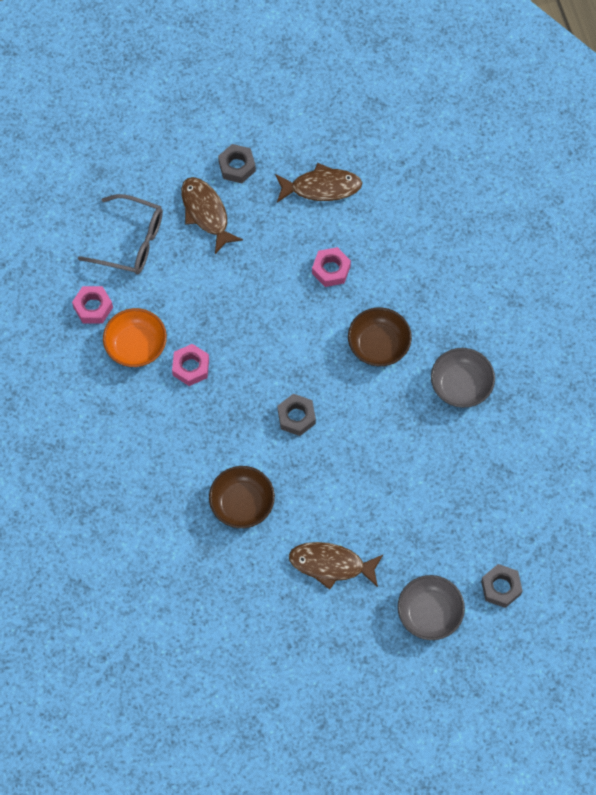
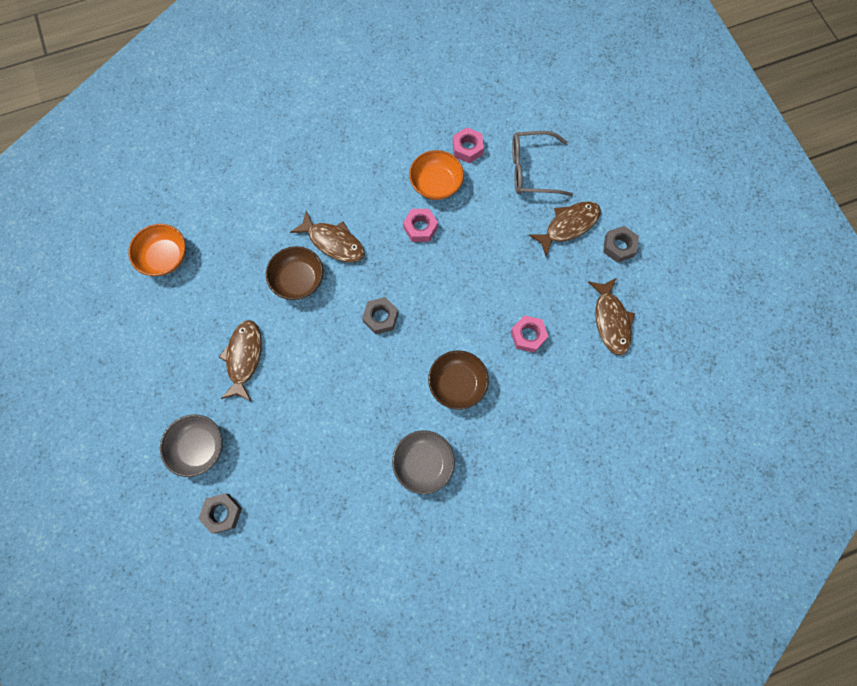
camera: 85 degrees right, 5 degrees up
(131, 241) = (532, 170): grey glasses -> grey glasses turned 75 degrees clockwise
(197, 656) = (165, 257): none -> orange bowl
(198, 463) = (333, 242): none -> brown fish

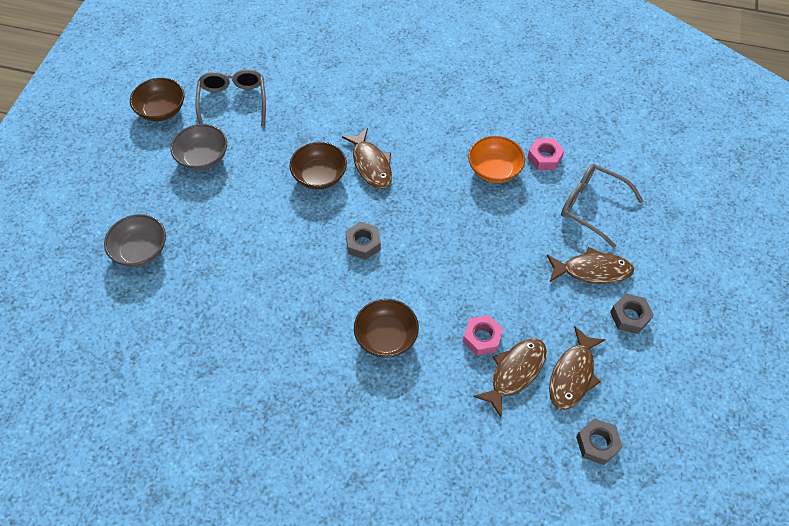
camera: 35 degrees right, 15 degrees down
(104, 306) = (161, 110): none -> brown bowl
(165, 257) = (233, 102): orange bowl -> grey glasses
(222, 513) = (116, 311): grey nut -> grey nut (597, 444)
(244, 358) = (230, 207): brown fish -> brown fish (515, 372)
(420, 228) = (453, 195): pink nut -> none
(423, 463) = (304, 382): grey bowl -> grey bowl (203, 158)

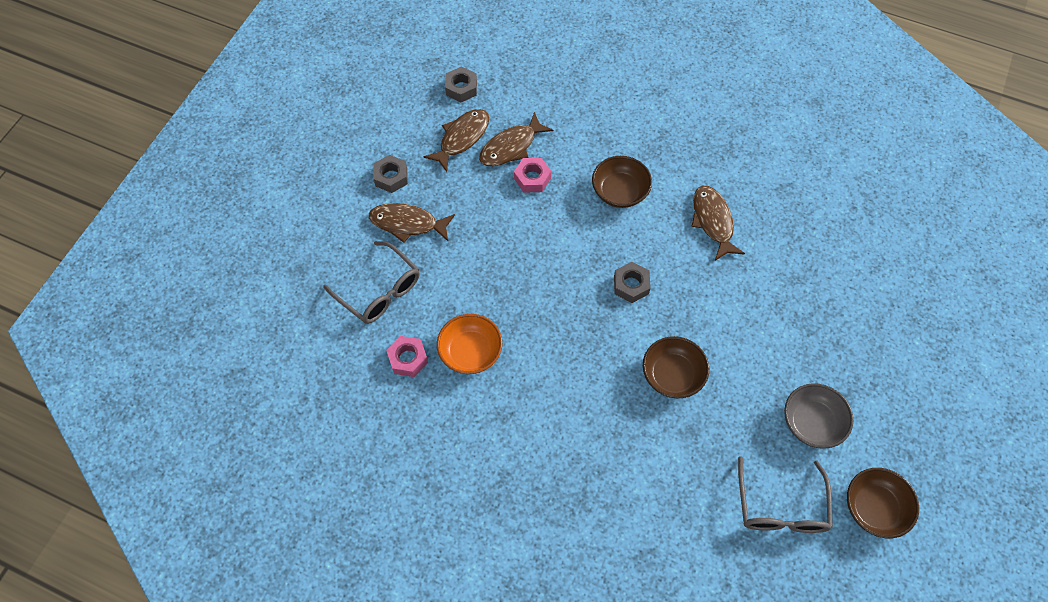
camera: 170 degrees left, 5 degrees up
(140, 250) = (866, 313): grey bowl -> none
(371, 165) = (611, 381): brown fish -> brown fish (713, 221)

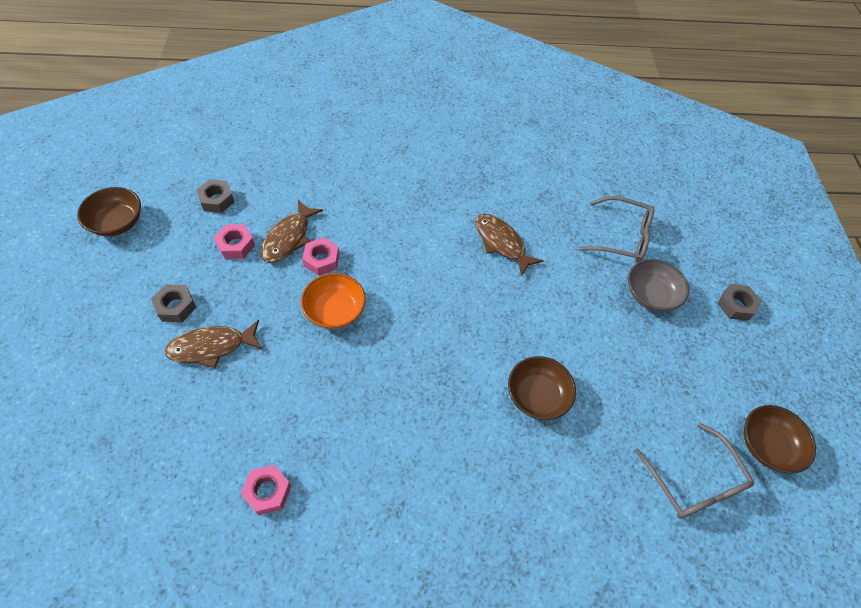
camera: 30 degrees left, 5 degrees down
(379, 291) = (207, 429): grey glasses -> grey glasses (622, 237)
(462, 138) = (236, 245): brown fish -> pink nut
(470, 352) = (332, 455): orange bowl -> orange bowl (335, 311)
(620, 192) = (408, 245): brown bowl -> brown bowl (117, 223)
(631, 285) = (459, 326): grey nut -> grey nut (735, 305)
(812, 423) = (675, 389): grey bowl -> grey bowl (650, 295)

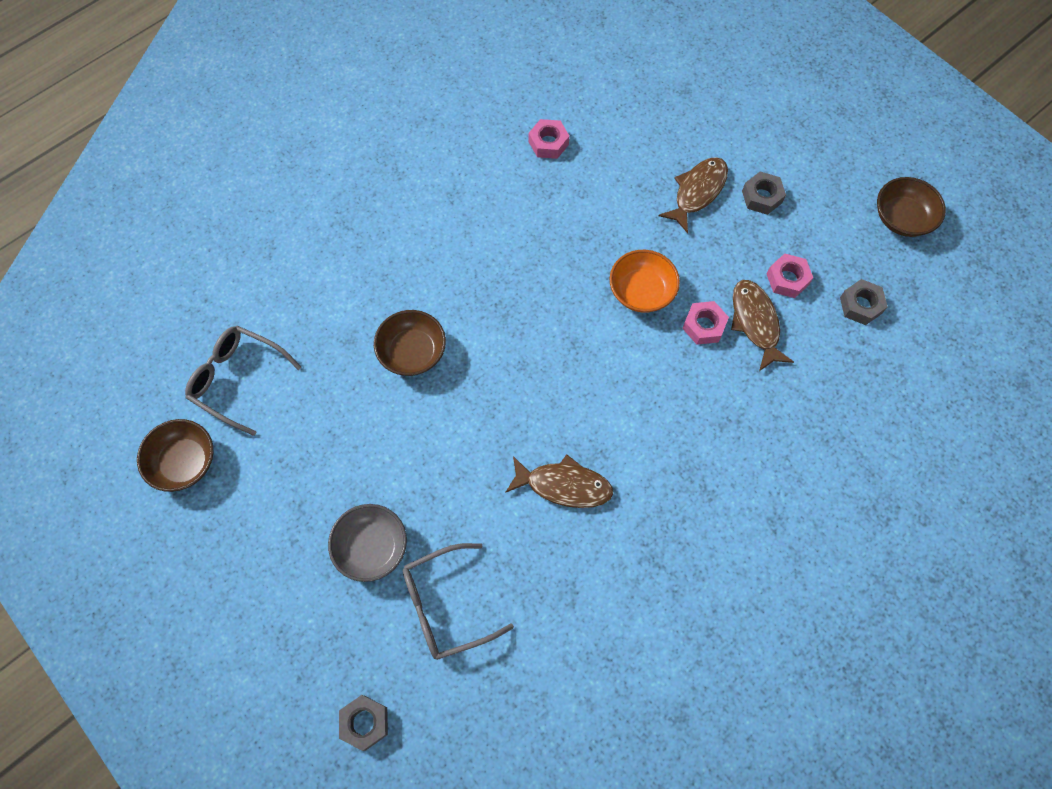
camera: 145 degrees right, 10 degrees up
(735, 305) = (273, 610): grey nut -> grey nut (365, 723)

